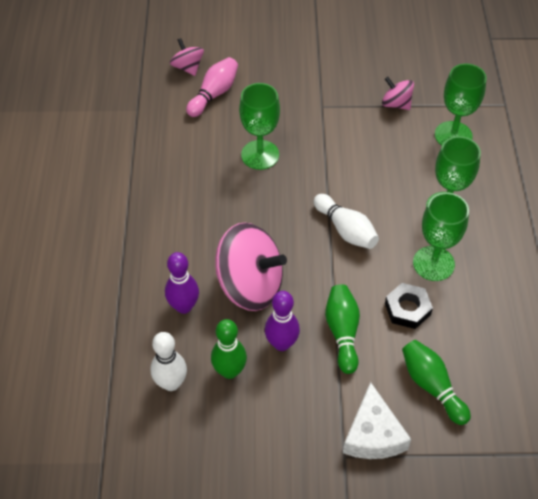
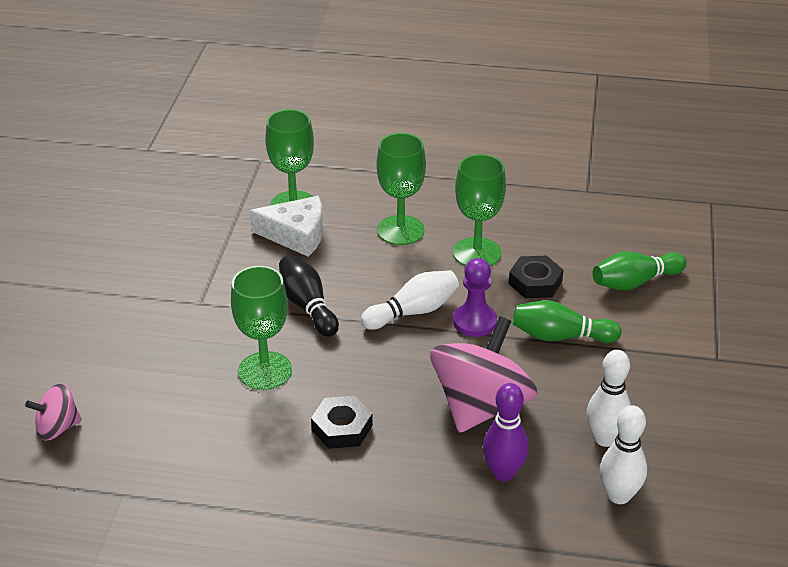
camera: 80 degrees left, 15 degrees down
(212, 206) = (342, 428): none -> black nut
(214, 94) = (128, 404): pink bowling pin -> none
(229, 371) = (605, 439): green bowling pin -> white bowling pin
(281, 343) = (570, 388): purple bowling pin -> none
(334, 166) = (307, 306): none -> black bowling pin
(345, 271) = (474, 322): none -> purple pawn
(373, 434) = (692, 333): white cheese -> white cheese (296, 235)
(396, 104) = (223, 239): pink spinning top -> none

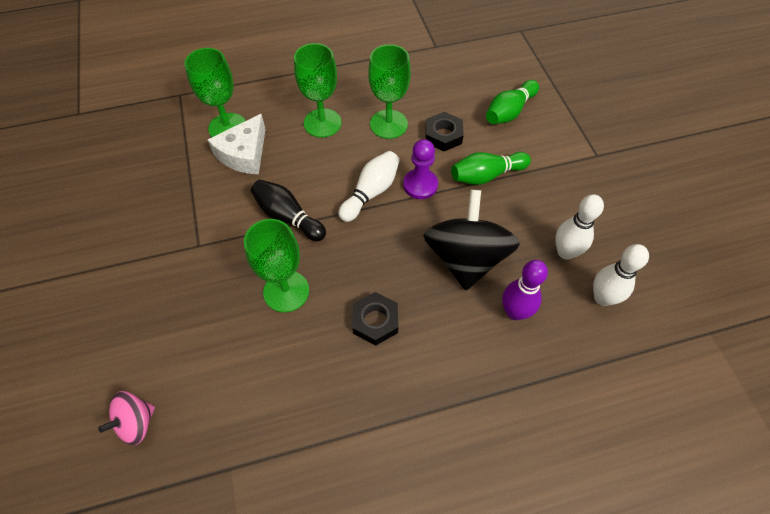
camera: 25 degrees left, 20 degrees up
(296, 235) = (244, 154): white cheese -> white cheese turned 135 degrees clockwise
(481, 406) = (466, 258): pink spinning top -> black spinning top

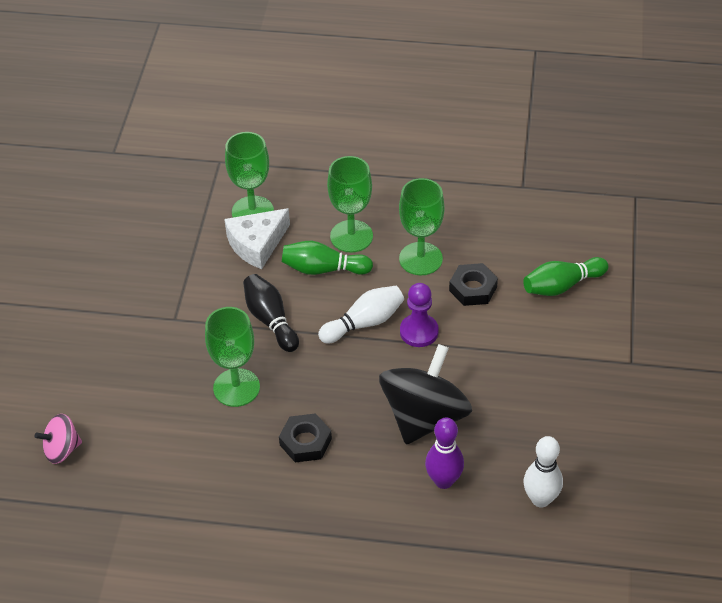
camera: 25 degrees right, 10 degrees down
(486, 175) = (494, 344): green bowling pin -> green bowling pin (323, 269)
(565, 252) = (530, 445): white bowling pin -> none

